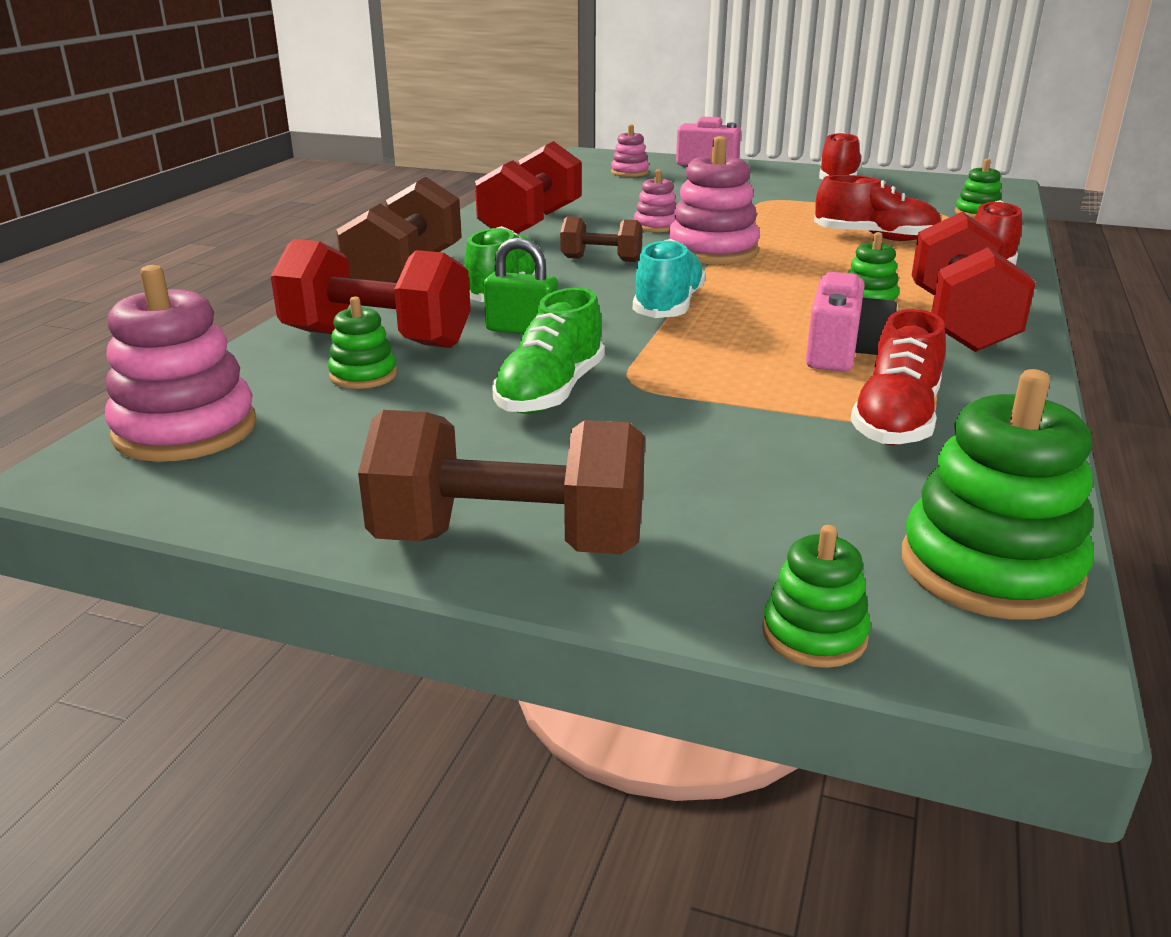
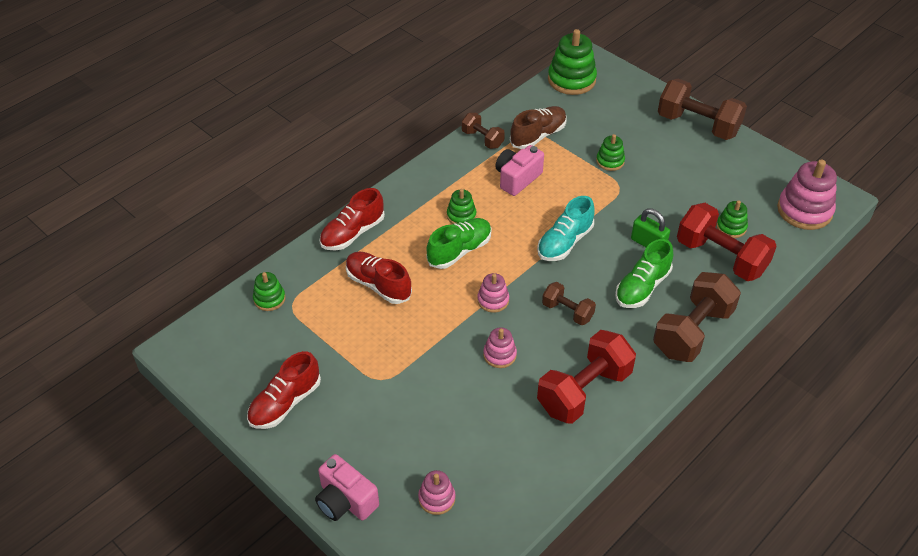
camera: 155 degrees left, 20 degrees up
(550, 392) = (655, 191): green shoe -> green shoe (459, 251)
(712, 251) = (493, 300): pink stacking toy -> pink stacking toy, size x0.54
(814, 634) = (633, 77): green stacking toy -> green stacking toy (610, 161)
(896, 421) = (538, 136): red shoe -> brown shoe
(959, 323) = (442, 184): red dumbbell -> none
(997, 390) = (482, 139): none -> brown dumbbell

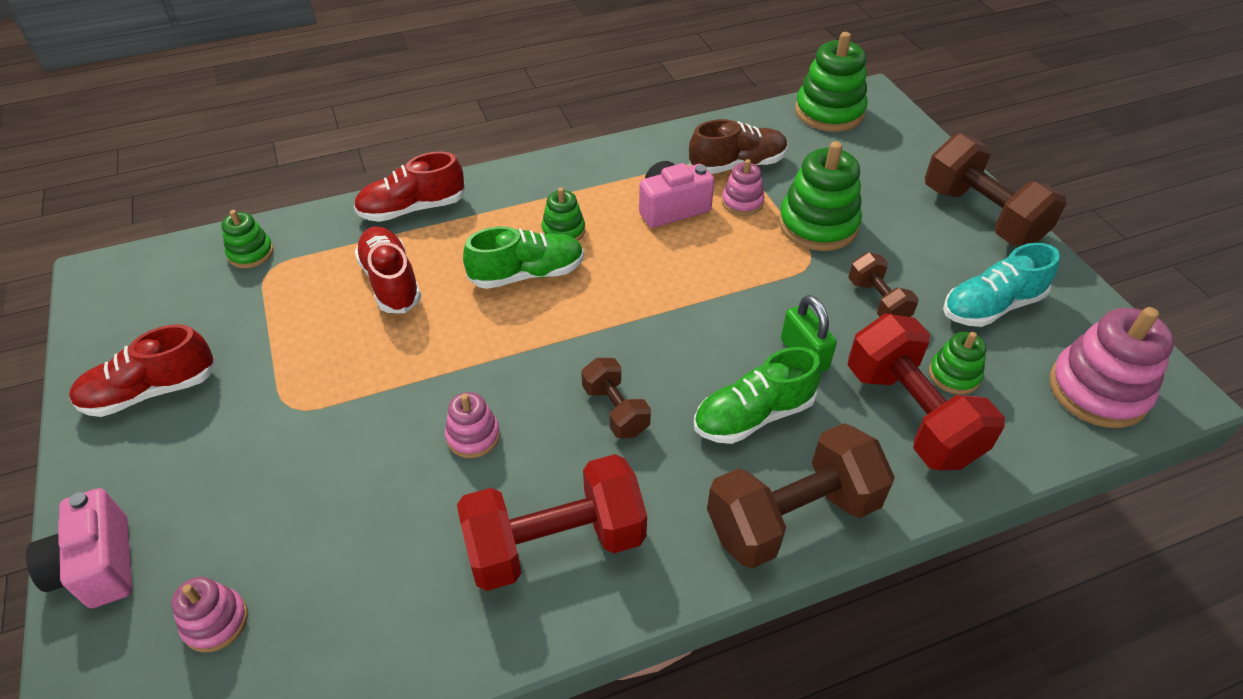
camera: 25 degrees right, 0 degrees up
(482, 139) = (660, 148): brown dumbbell -> brown dumbbell (878, 301)
(493, 300) = (522, 355): pink stacking toy -> pink stacking toy (742, 202)
(564, 242) = (679, 311): turquoise shoe -> turquoise shoe (991, 306)
(610, 161) = (818, 225): green stacking toy -> green stacking toy, size x1.85

